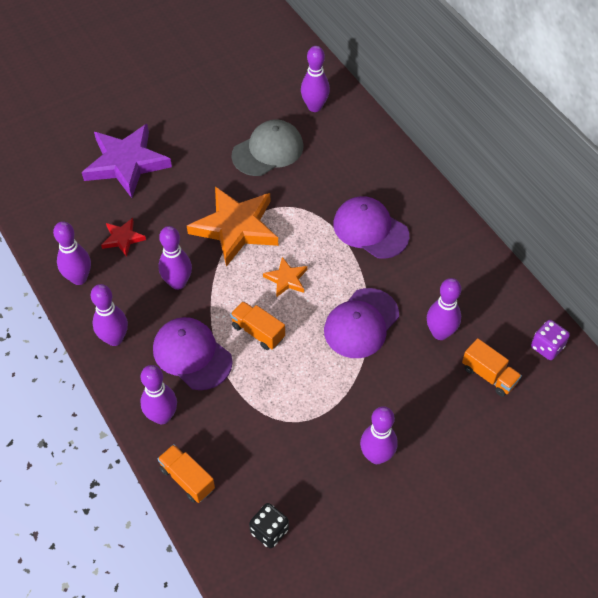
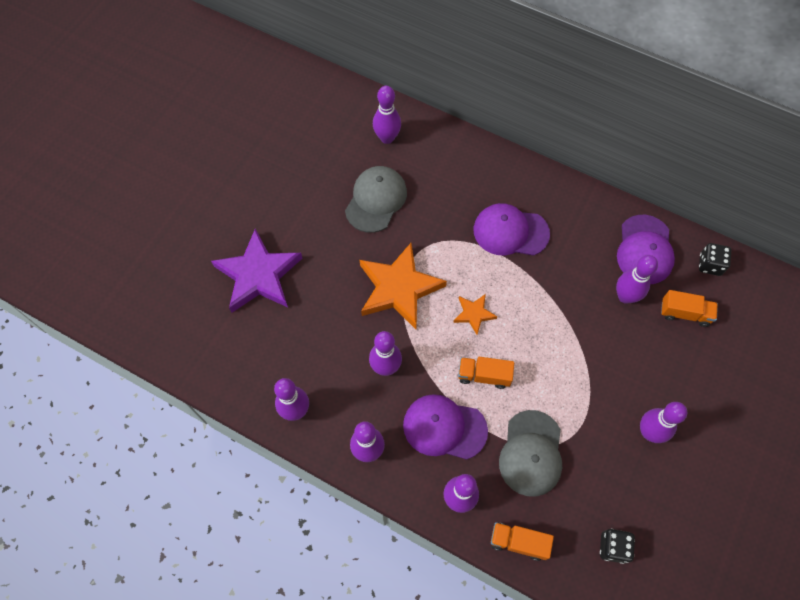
camera: 30 degrees left, 10 degrees up
(123, 238) = (307, 350): red star -> none
(253, 415) = (531, 453): none -> grey cap
(361, 323) = (560, 322): purple cap -> purple cap (644, 250)
(547, 347) = (710, 265): purple dice -> black dice

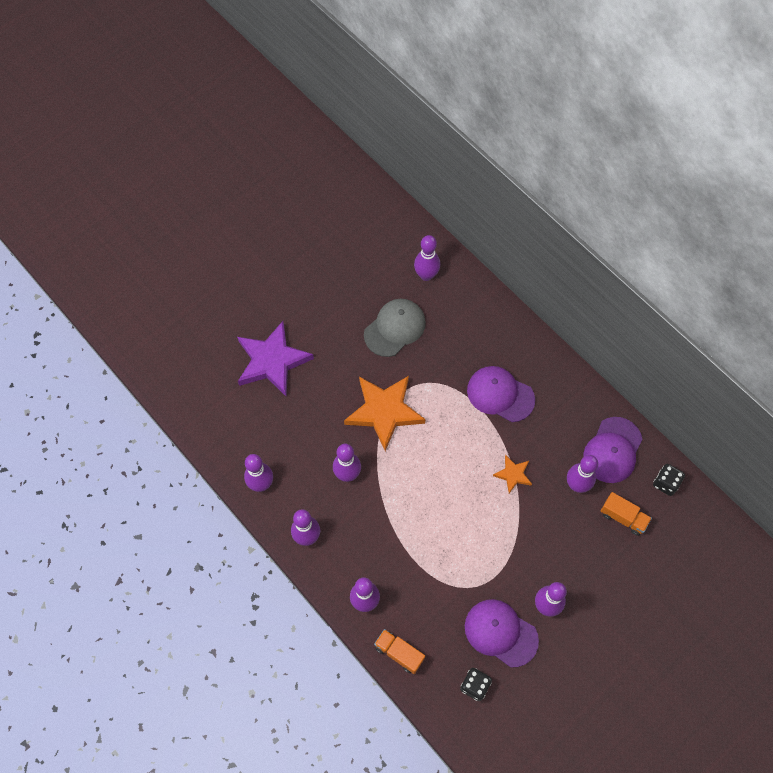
camera: 20 degrees right, 0 degrees up
(444, 427) = (376, 540): purple cap -> purple cap (500, 633)
(474, 314) = (439, 455): orange star -> orange star (513, 474)
(484, 375) = (426, 510): orange truck -> none
(531, 453) = (439, 587): grey cap -> none

